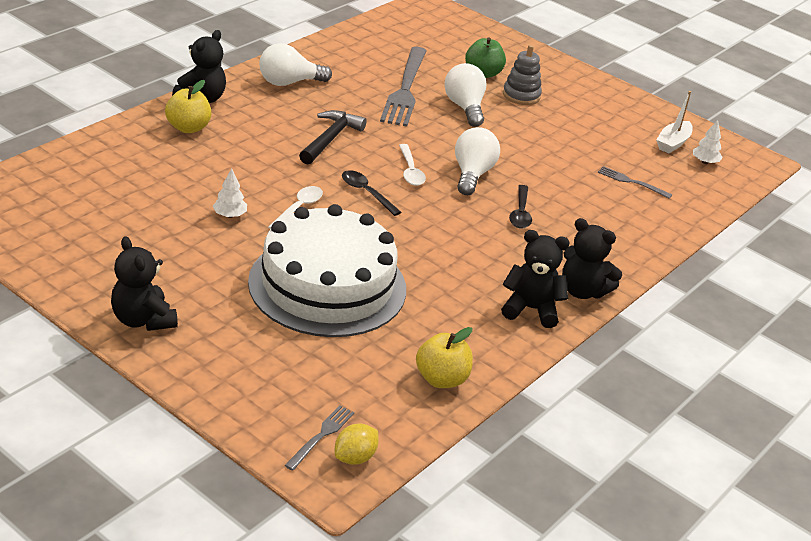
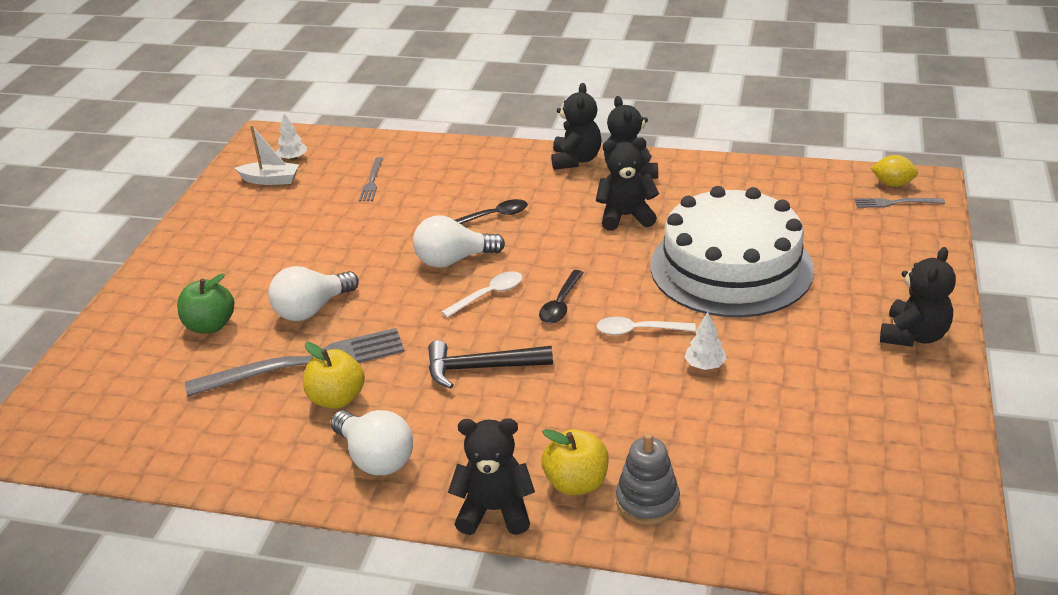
camera: 110 degrees left, 0 degrees up
(441, 379) = (766, 180): yellow apple -> yellow apple (337, 398)
(457, 272) = (626, 216): none -> black teddy bear
(521, 95) = (245, 285): grey stacking toy -> grey stacking toy (647, 501)

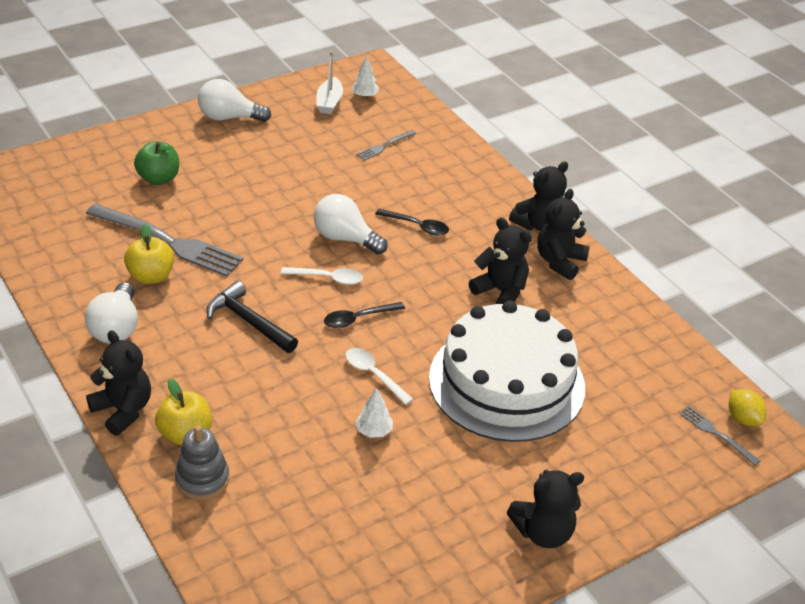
camera: 40 degrees right, 5 degrees up
(270, 180) = (329, 102): white boat -> white boat turned 45 degrees clockwise
(312, 309) = (221, 209): white light bulb -> white light bulb (229, 117)

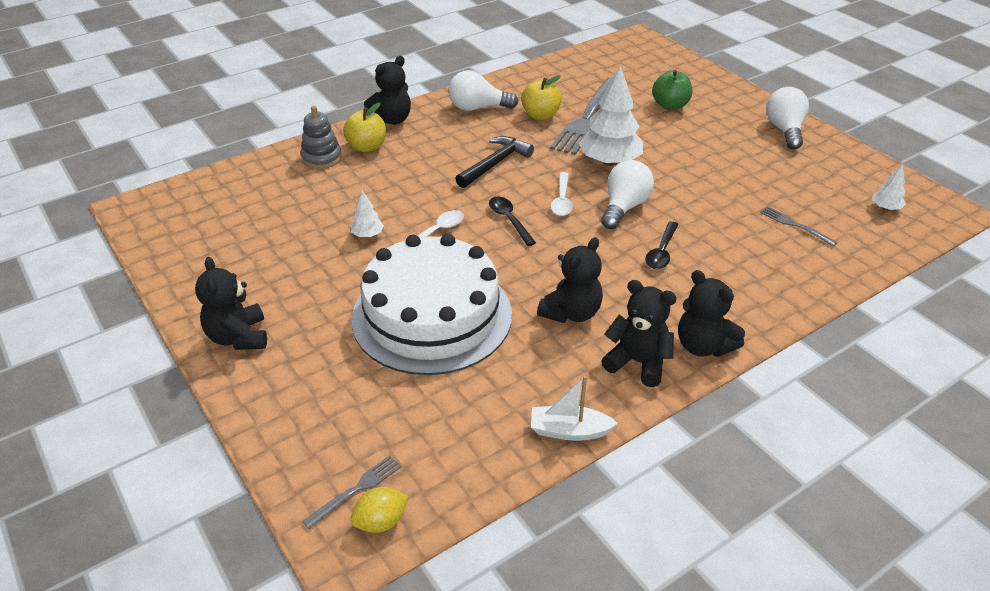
camera: 90 degrees right, 0 degrees up
(262, 236) = (610, 161): none -> white tree
(329, 102) = (854, 185): white boat -> white boat (569, 431)

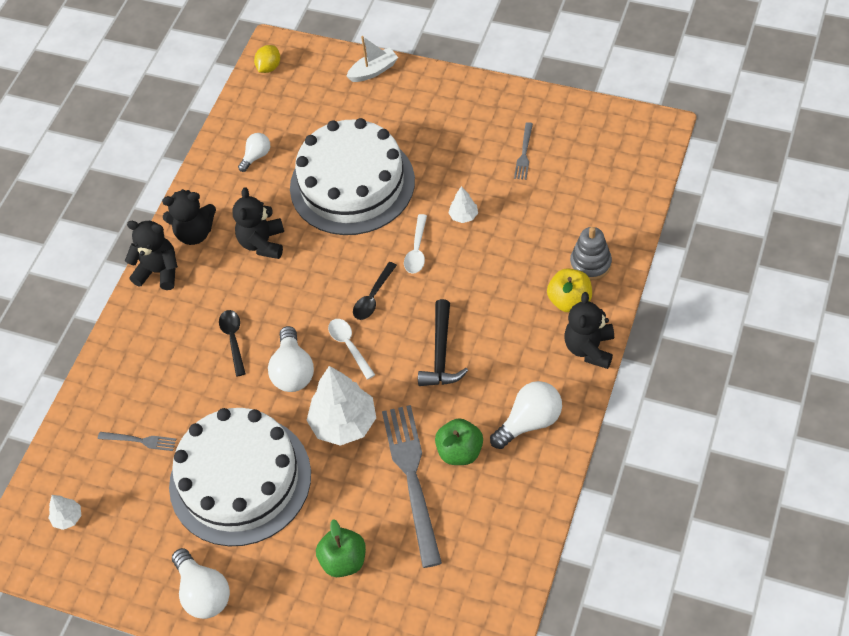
camera: 150 degrees right, 15 degrees up
(238, 337) = (454, 98): black teddy bear -> none
(356, 490) = (295, 72): grey fork -> grey fork (524, 153)
(503, 406) = (256, 156): none -> white light bulb
(509, 220) = (373, 297): black spoon -> black spoon turned 90 degrees clockwise
(540, 115) = (460, 452): yellow apple -> green apple
(569, 431) = (207, 166): white boat -> white boat (373, 71)
(718, 168) = (240, 480): none -> white cake

